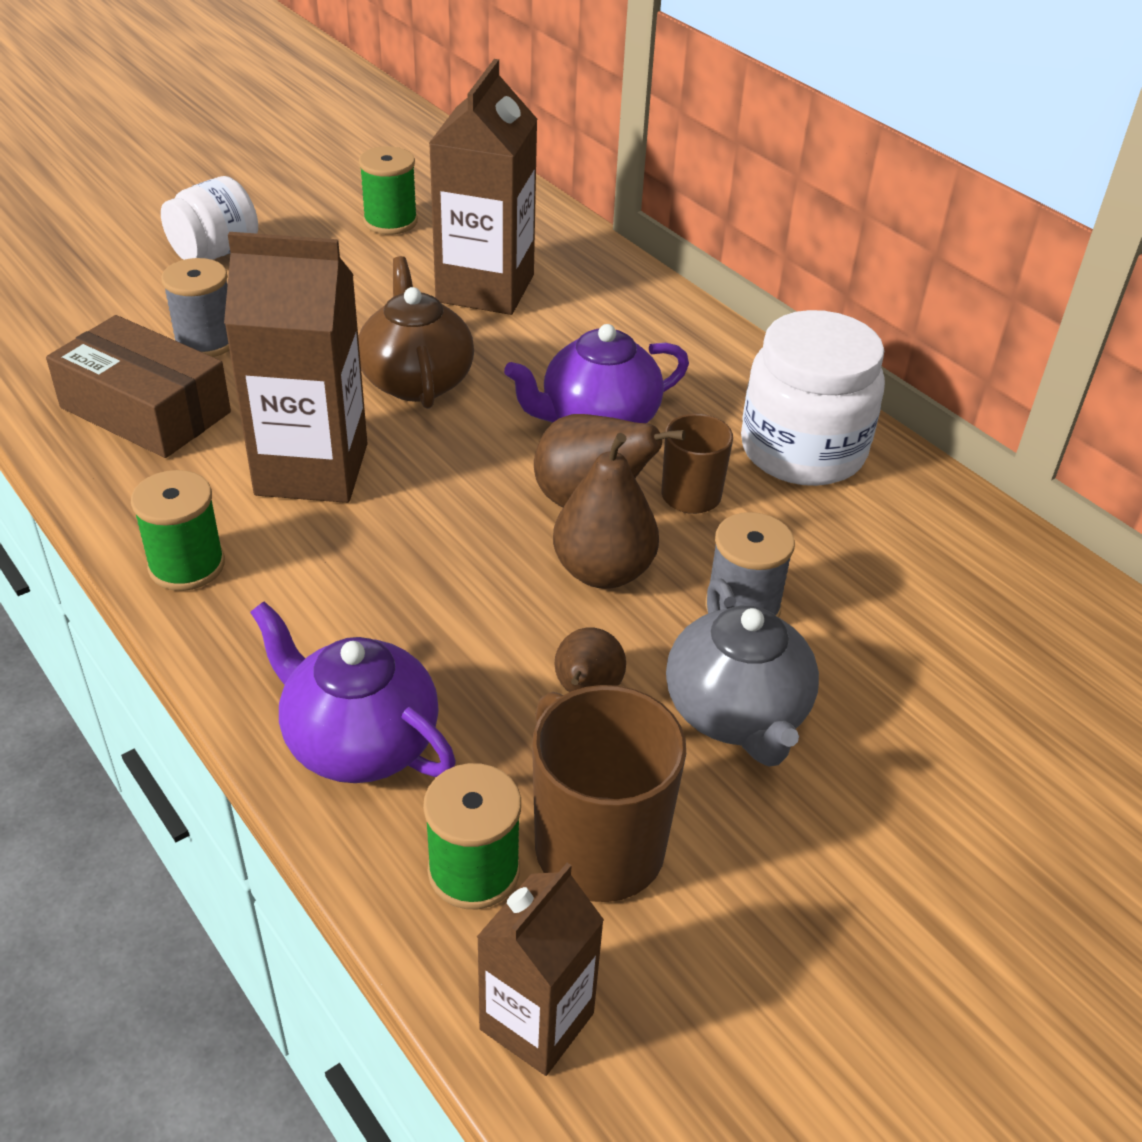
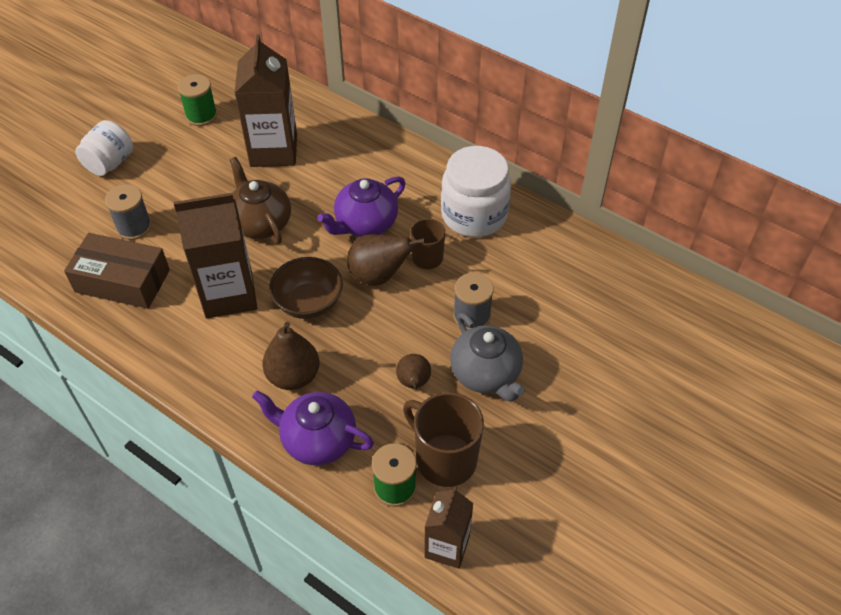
camera: 15 degrees left, 10 degrees up
(187, 565) = (190, 369): green spool -> none
(445, 514) = (308, 303): none -> brown bowl
(603, 571) = (399, 314): brown pear -> brown pear (293, 376)

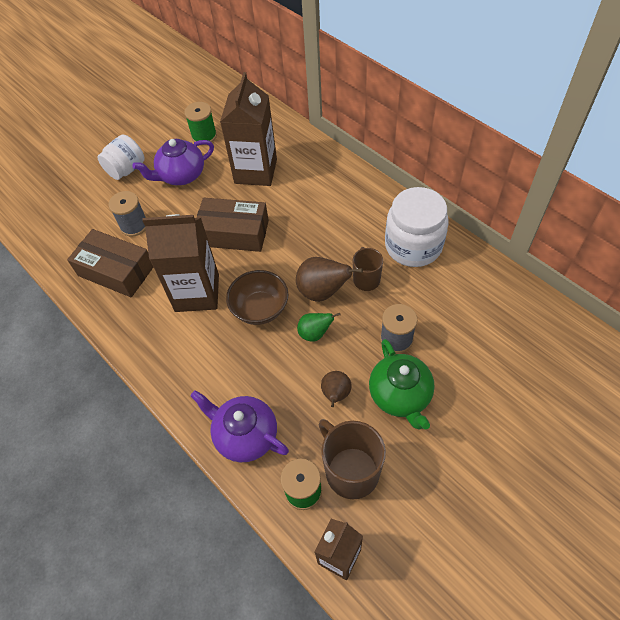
camera: 15 degrees right, 5 degrees up
(260, 223) = (234, 233): brown teapot -> brown box
(293, 376) = (236, 373): brown pear -> none
(365, 224) = (319, 243): purple teapot -> purple teapot (181, 175)
(378, 322) = (315, 333): none -> green pear
(486, 374) = (400, 395): grey teapot -> green teapot

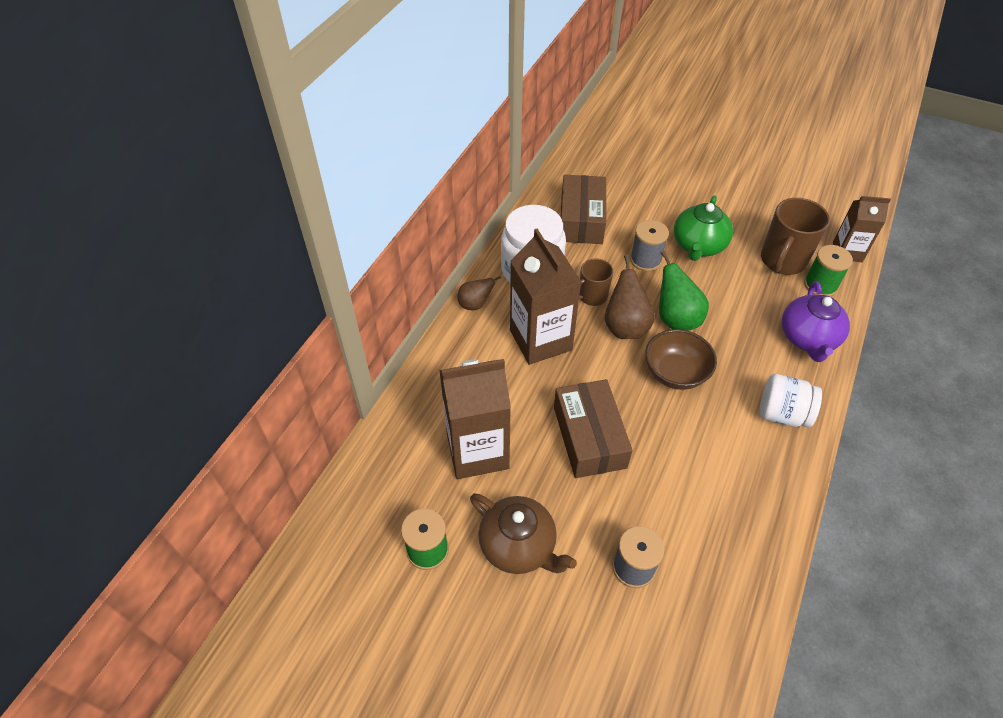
camera: 115 degrees left, 5 degrees down
(116, 271) = (713, 551): brown box -> brown box (581, 219)
(126, 169) = (536, 639): white jar -> white jar (782, 414)
(181, 175) = (518, 546): purple teapot -> brown teapot
(197, 293) = (691, 441): brown carton -> brown carton (540, 340)
(315, 333) = (676, 319): green pear -> green pear, size x1.61
(335, 394) = (726, 287): brown pear -> brown pear (475, 304)
(400, 395) = (698, 246): green teapot -> green teapot turned 150 degrees clockwise

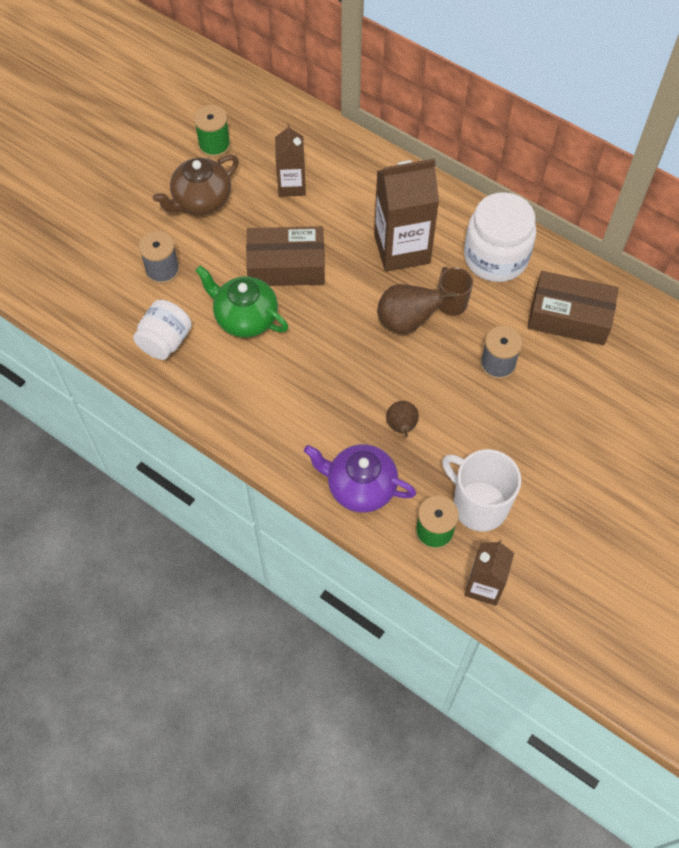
camera: 100 degrees right, 10 degrees up
(475, 304) = (455, 204): brown pear -> brown pear (401, 427)
(477, 451) = (291, 185): brown carton -> brown carton, size x0.60
(675, 373) = (340, 350): brown bowl -> none
(676, 319) = (408, 370): green pear -> none
(698, 246) = (513, 423): green teapot -> green teapot (245, 317)
(782, 261) = (478, 505): brown mug -> white mug
(782, 414) = (274, 427): white jar -> white jar (165, 341)

